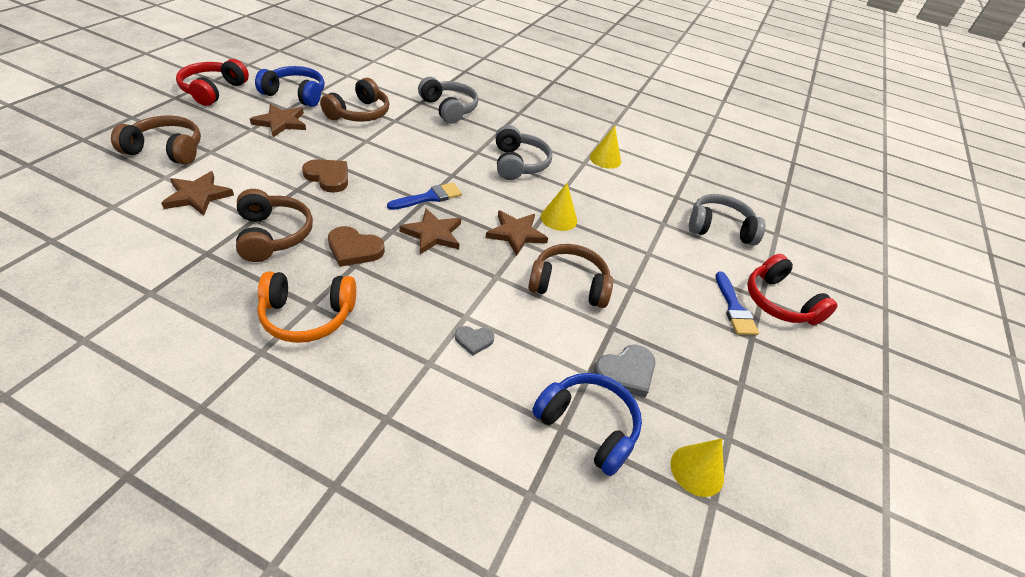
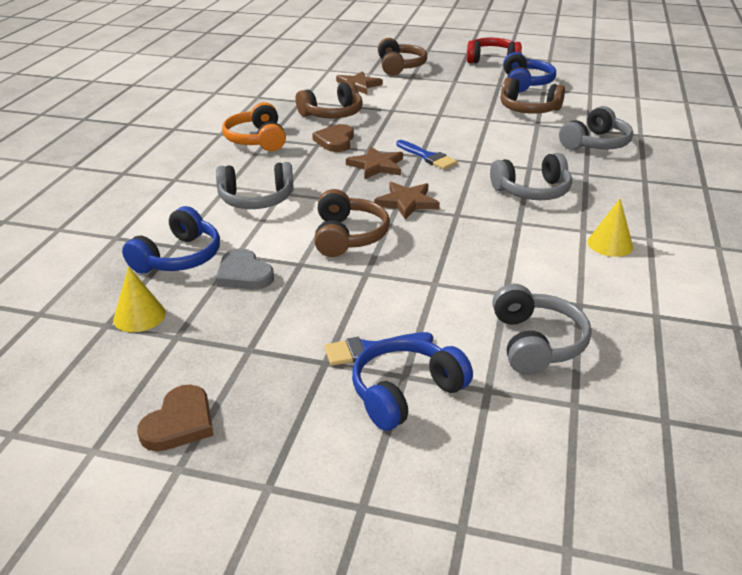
camera: 85 degrees right, 10 degrees down
(281, 122) = (476, 87): brown star -> none
(328, 177) = (418, 116): brown heart -> brown heart (179, 423)
(474, 340) = (256, 199): grey heart -> grey headphones
(558, 218) = (452, 222): yellow cone -> none
(779, 302) = (405, 393): red headphones -> blue headphones

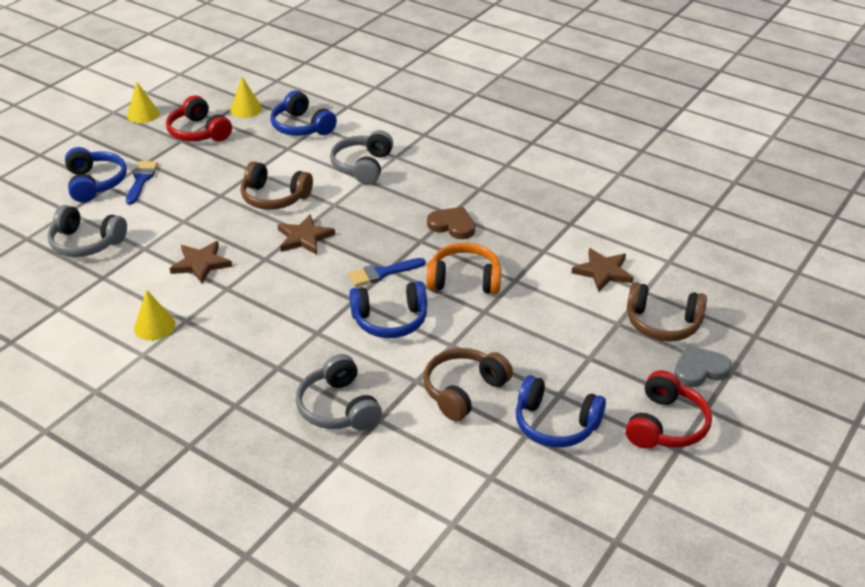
camera: 110 degrees right, 5 degrees up
(179, 423) = (143, 114): brown heart -> yellow cone
(220, 340) = (199, 132): none -> red headphones
(244, 274) = (261, 148): grey heart -> grey heart (699, 369)
(257, 140) = (480, 182): orange headphones -> orange headphones (464, 280)
(332, 114) = (523, 237): brown headphones -> none
(376, 166) = (383, 237): brown star -> brown star (201, 264)
(484, 143) = (390, 320): none -> blue headphones
(532, 191) = (271, 316): grey headphones -> none

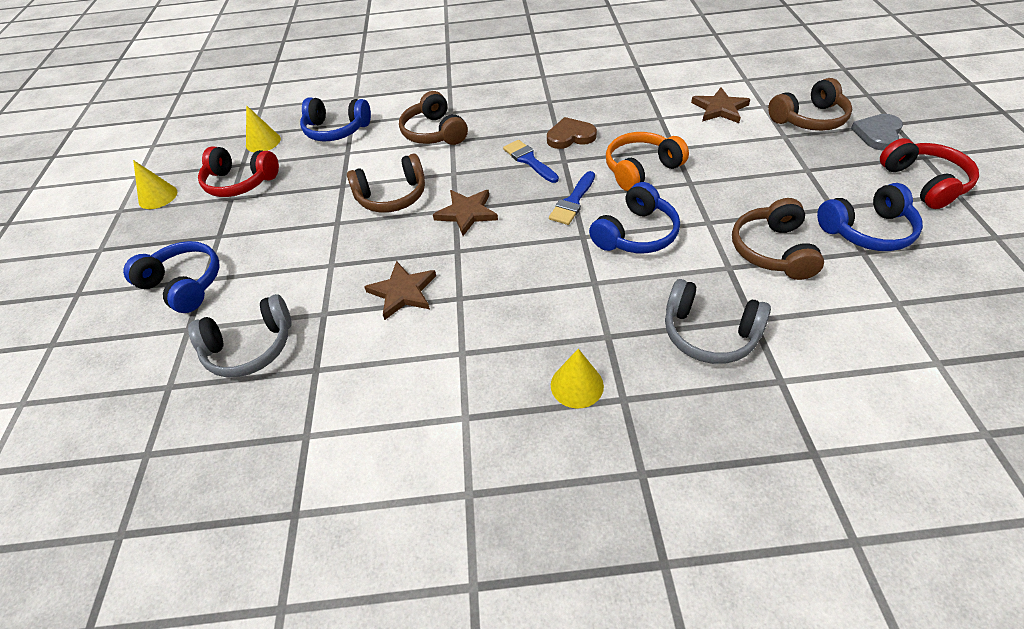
camera: 35 degrees left, 10 degrees up
(141, 180) = (234, 254): blue brush -> blue brush (529, 160)
(154, 326) = (438, 380): yellow cone -> yellow cone (577, 385)
(362, 166) = (434, 132): grey headphones -> brown headphones

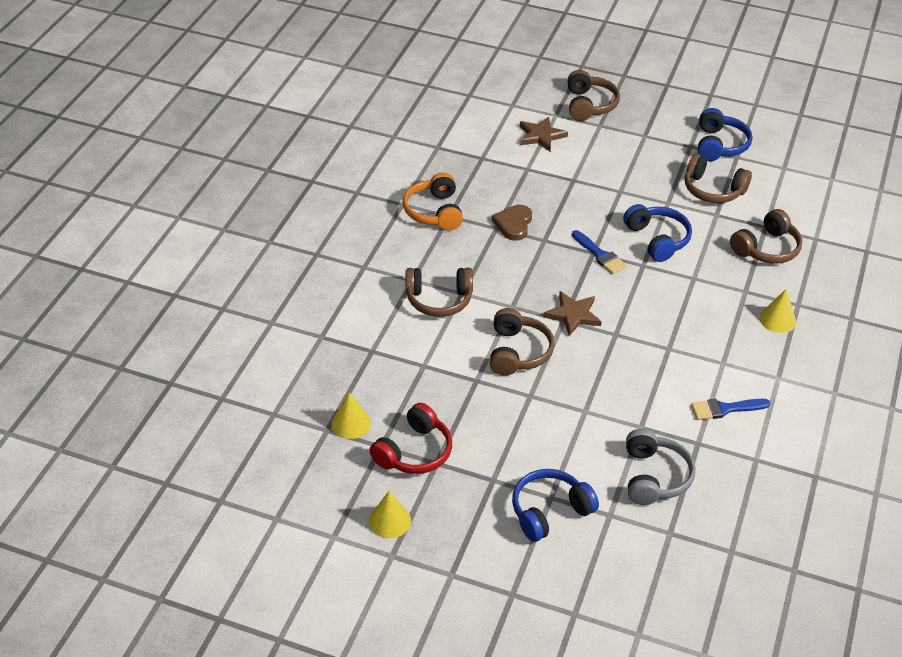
camera: 70 degrees left, 5 degrees down
(336, 130) = (376, 364): blue headphones -> none
(403, 292) = (644, 376): brown star -> none
(529, 160) = (528, 258): blue brush -> blue brush (725, 409)
(641, 169) = (586, 206): orange headphones -> orange headphones (434, 212)
(709, 333) = (766, 248): grey headphones -> brown headphones
(877, 134) = (630, 88): grey heart -> none
(924, 183) = (692, 100): red headphones -> none

